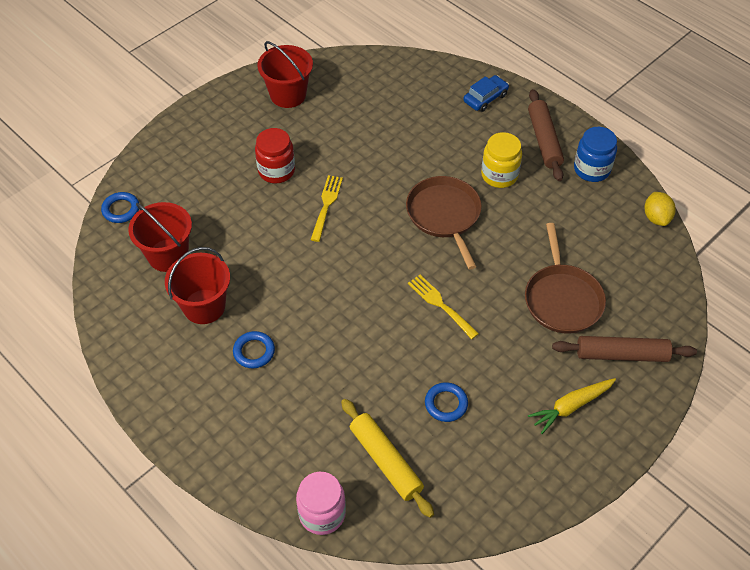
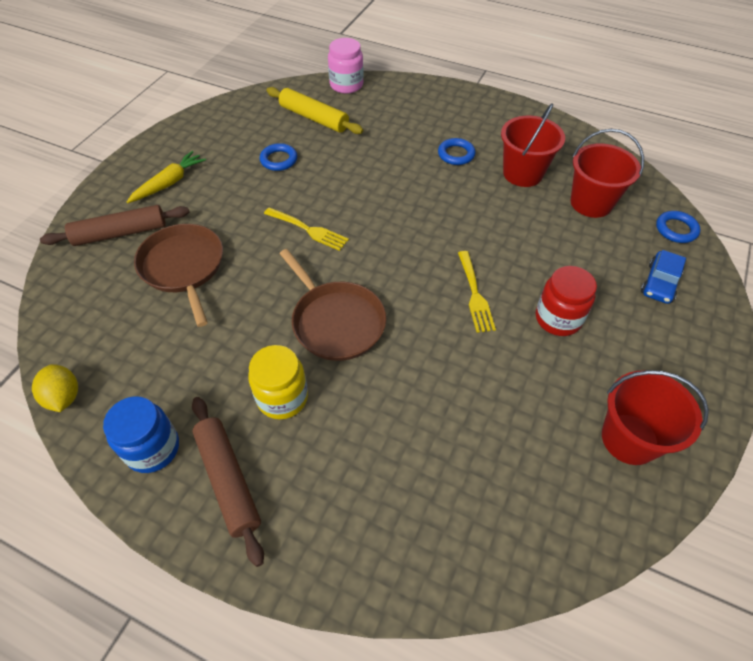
camera: 160 degrees right, 0 degrees up
(485, 98) = (338, 538): blue car -> blue car (659, 283)

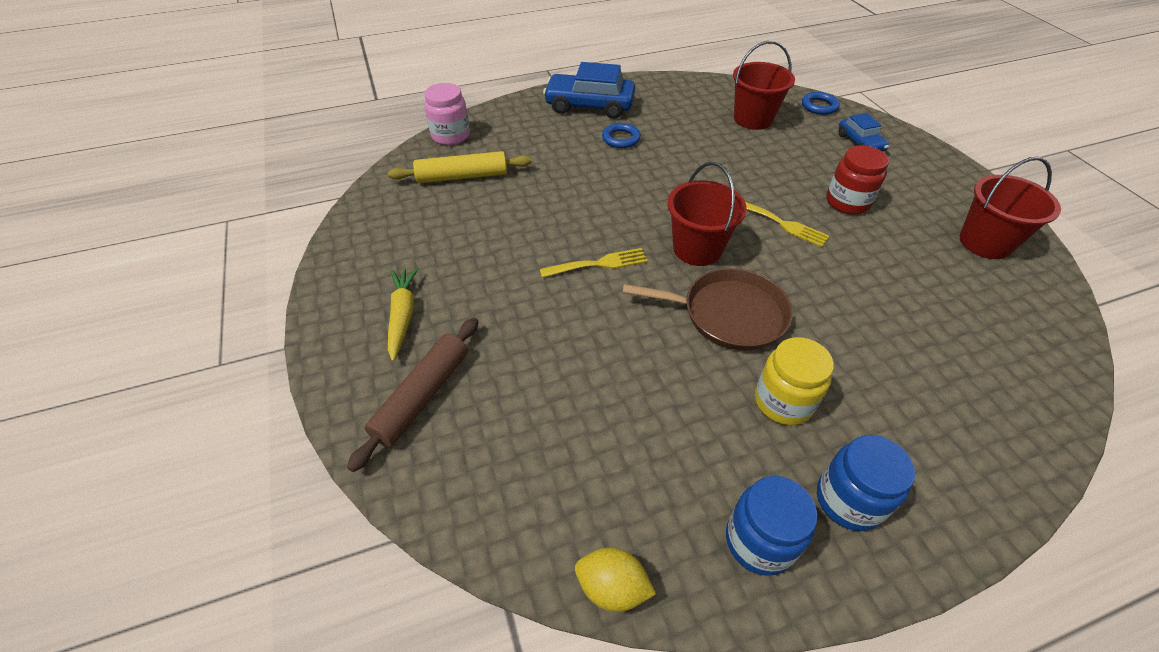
camera: 45 degrees left, 5 degrees down
(183, 267) = (538, 375): brown pan -> none
(228, 480) = (849, 500): brown rolling pin -> blue jar
(279, 160) = (483, 227): blue ring -> none
(472, 115) = (589, 105): none -> blue car
(523, 173) = (684, 125): red bucket -> red bucket (697, 249)

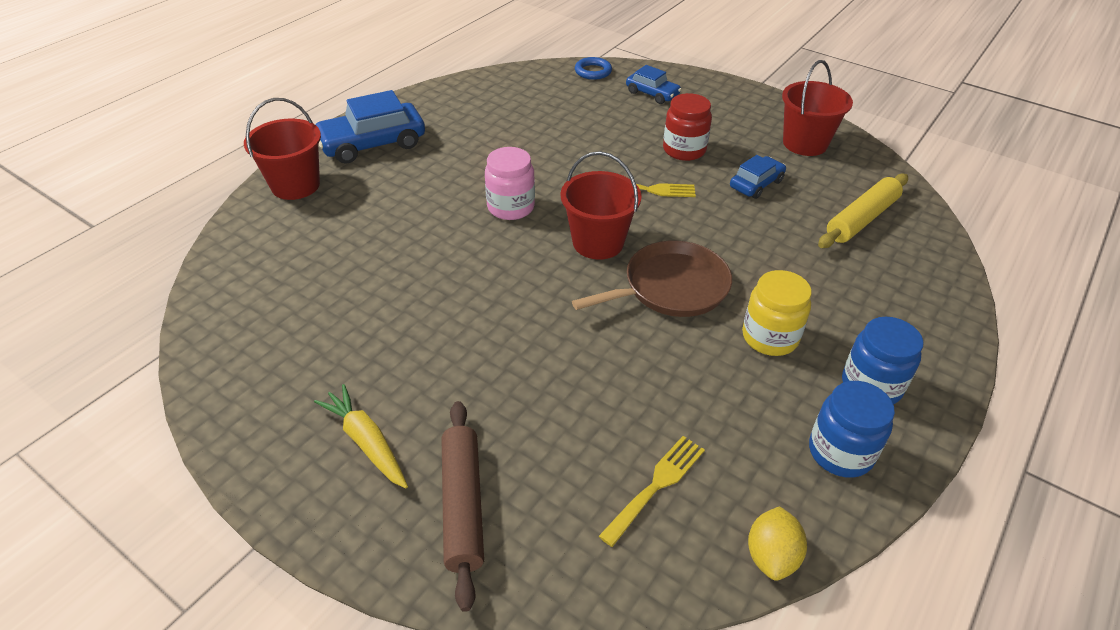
camera: 35 degrees left, 5 degrees down
(450, 136) = (239, 232): pink jar -> pink jar (511, 207)
(462, 176) = (296, 271): yellow rolling pin -> yellow rolling pin (861, 219)
(598, 264) = (522, 296): yellow fork -> yellow fork (656, 486)
(612, 587) = (771, 556): yellow lemon -> yellow lemon turned 60 degrees counterclockwise
(621, 139) = (436, 166): blue ring -> none
(753, 119) = (545, 103): red bucket -> red bucket (295, 185)
(895, 260) = (756, 184): none -> blue car

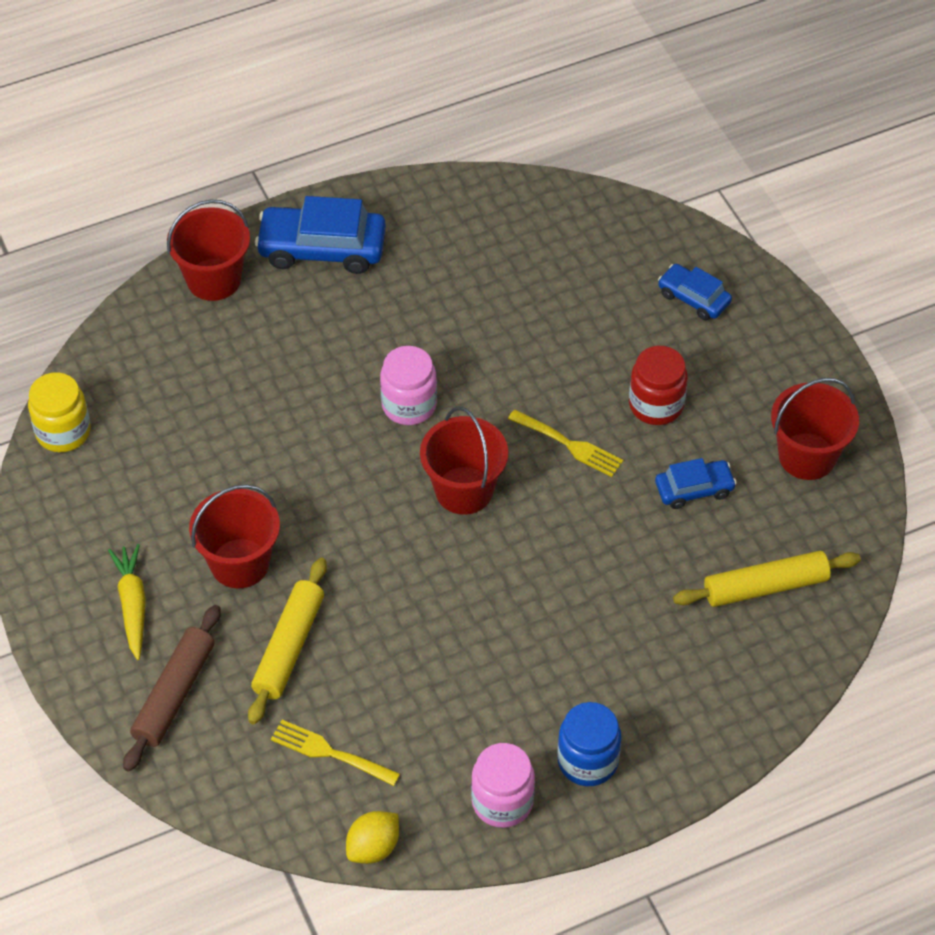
camera: 30 degrees right, 10 degrees up
(450, 364) = (240, 563): none -> red bucket
(545, 411) = (288, 647): none -> yellow rolling pin
(593, 71) = (651, 228): blue ring -> none
(652, 94) = (693, 298): blue car -> blue car turned 150 degrees clockwise
(656, 486) = (330, 752): yellow fork -> yellow fork turned 135 degrees counterclockwise
(671, 287) = (493, 576): brown pan -> none
(770, 337) = (540, 672): yellow jar -> yellow jar (63, 432)
(840, 452) = (502, 802): blue jar -> pink jar

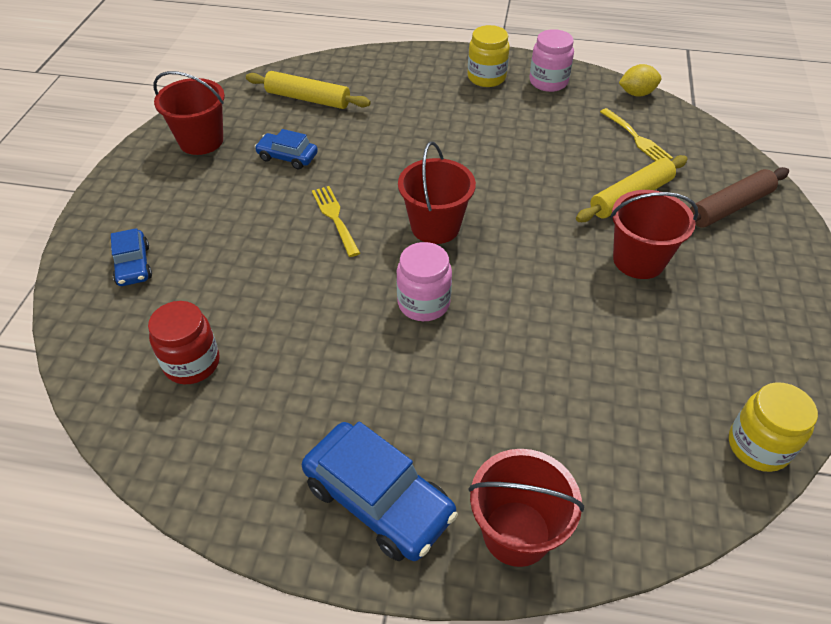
camera: 145 degrees left, 5 degrees down
(132, 605) = (740, 272): yellow carrot -> none
(587, 761) = (486, 77): blue jar -> yellow jar
(656, 405) = (250, 212): red jar -> red jar (192, 363)

